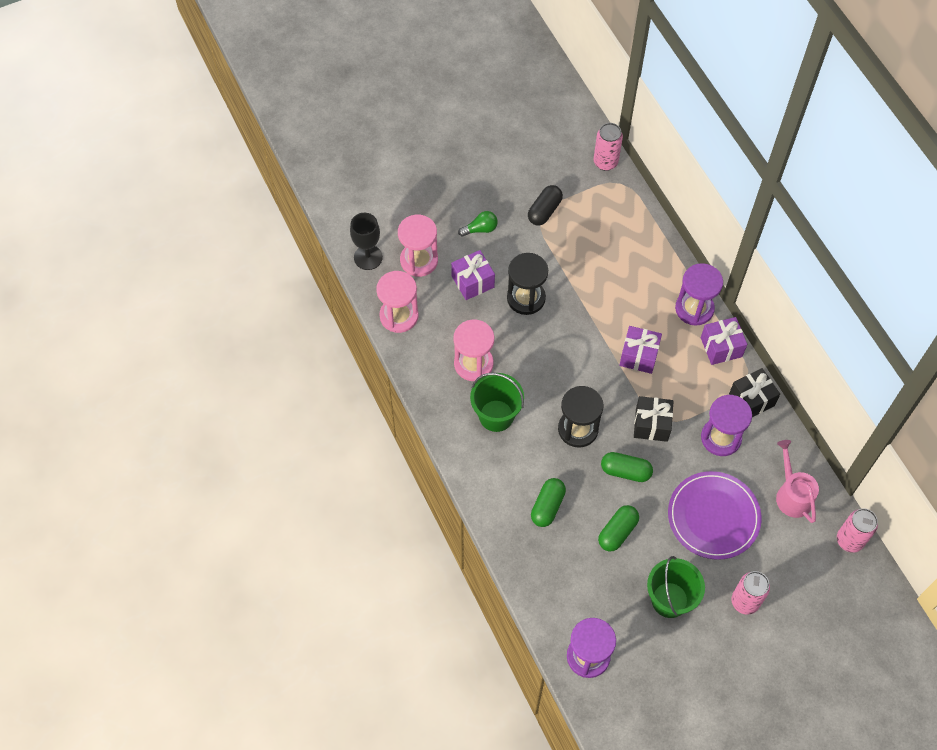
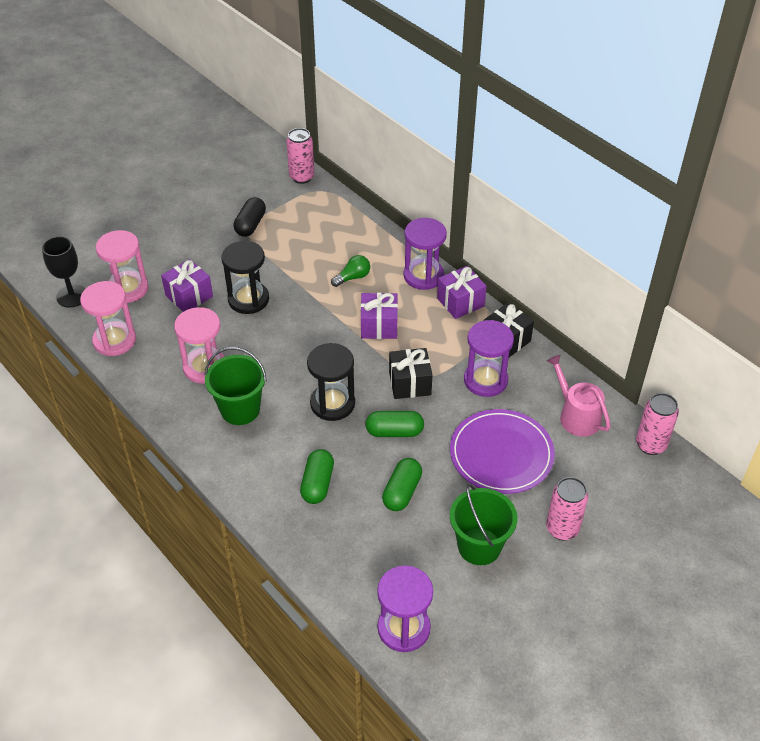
camera: 15 degrees left, 15 degrees down
(480, 229) = (188, 251): green light bulb -> green light bulb (353, 277)

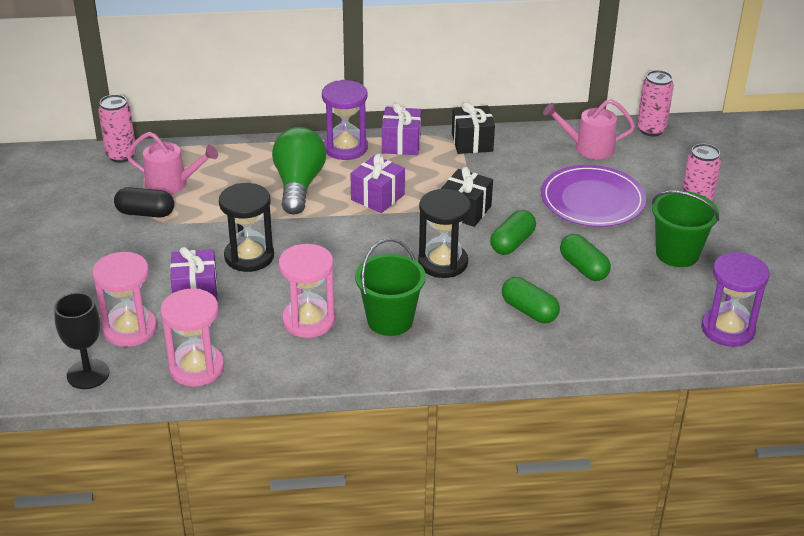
camera: 55 degrees left, 10 degrees down
(250, 225) = (145, 213): black capsule -> black capsule turned 45 degrees counterclockwise
(293, 218) = (171, 184): none -> pink watering can
(353, 277) = (298, 185): green light bulb -> green light bulb, size x2.03
(485, 380) = (505, 172): purple hourglass -> none

